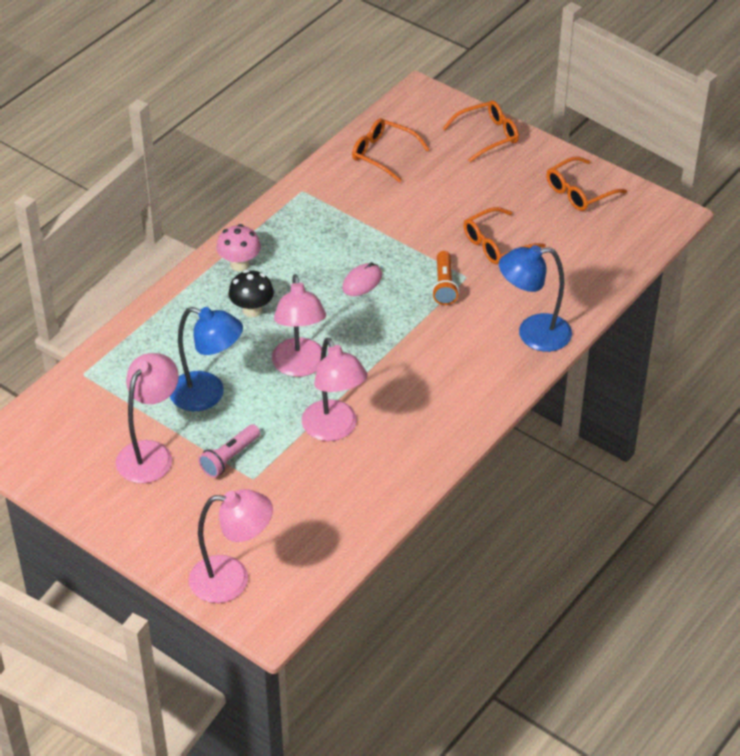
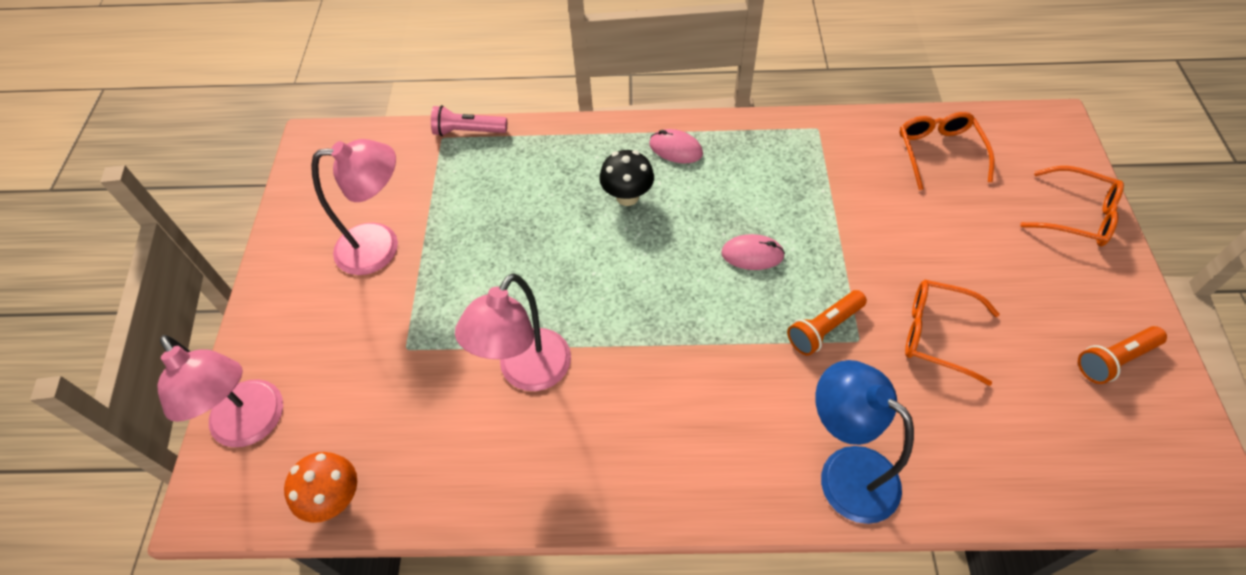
camera: 55 degrees right, 10 degrees up
(208, 395) = (489, 238): blue lamp -> none
(230, 458) = (420, 310): pink flashlight -> pink flashlight (468, 131)
(239, 264) = (675, 149): pink mushroom -> pink mouse
(300, 367) = (588, 283): pink lamp -> none
(329, 559) = (335, 499): none -> orange mushroom
(579, 192) = (1114, 360): orange glasses -> orange flashlight

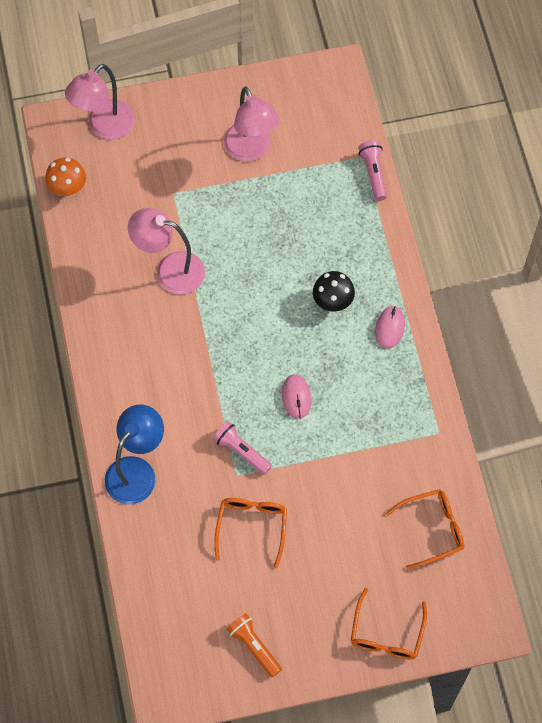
camera: 75 degrees right, 10 degrees up
(824, 328) = (241, 451): orange flashlight -> pink flashlight

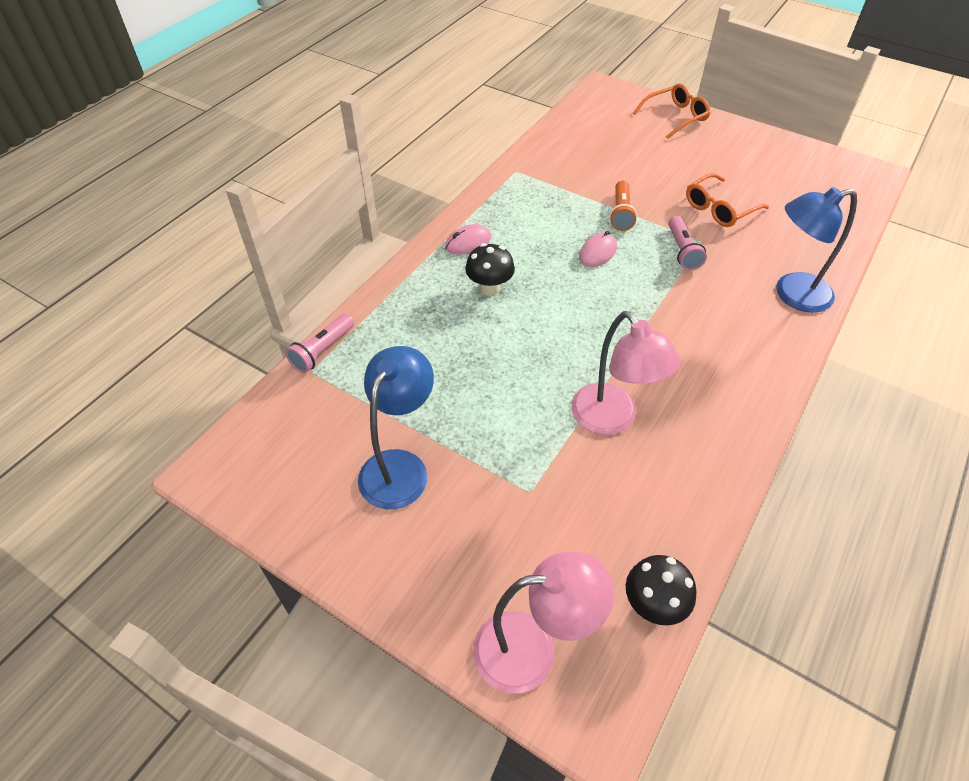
camera: 135 degrees left, 15 degrees down
(68, 189) = (653, 605): orange mushroom -> black mushroom
(251, 150) = (400, 466): pink lamp -> blue lamp
(254, 646) = (779, 158): orange flashlight -> orange flashlight (621, 213)
(432, 529) = (585, 137): orange glasses -> none

